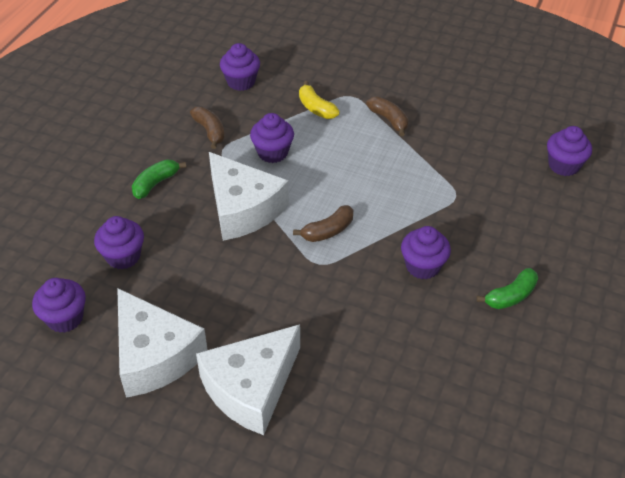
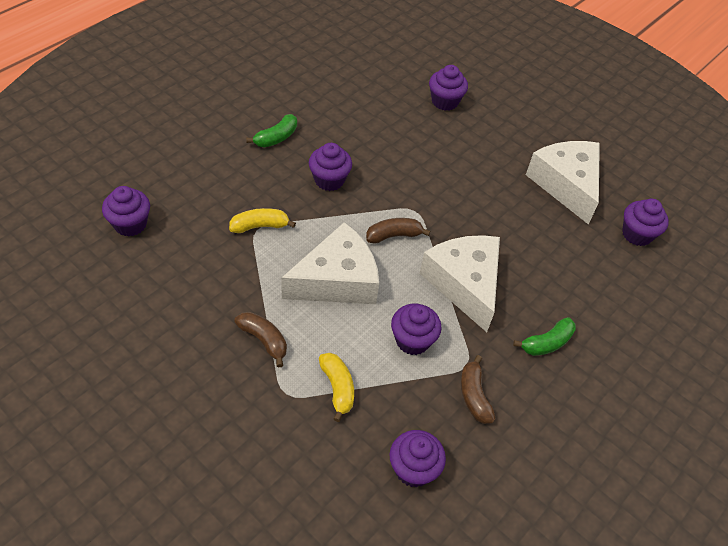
camera: 165 degrees left, 5 degrees up
(123, 256) = (585, 272): purple cupcake -> purple cupcake (445, 101)
(251, 388) = (499, 143): white cheese -> white cheese (337, 280)
(389, 120) = (264, 340): brown banana -> brown banana turned 150 degrees clockwise
(455, 199) = (260, 226): none -> yellow banana
(510, 296) = (276, 138): green banana -> green banana turned 150 degrees clockwise

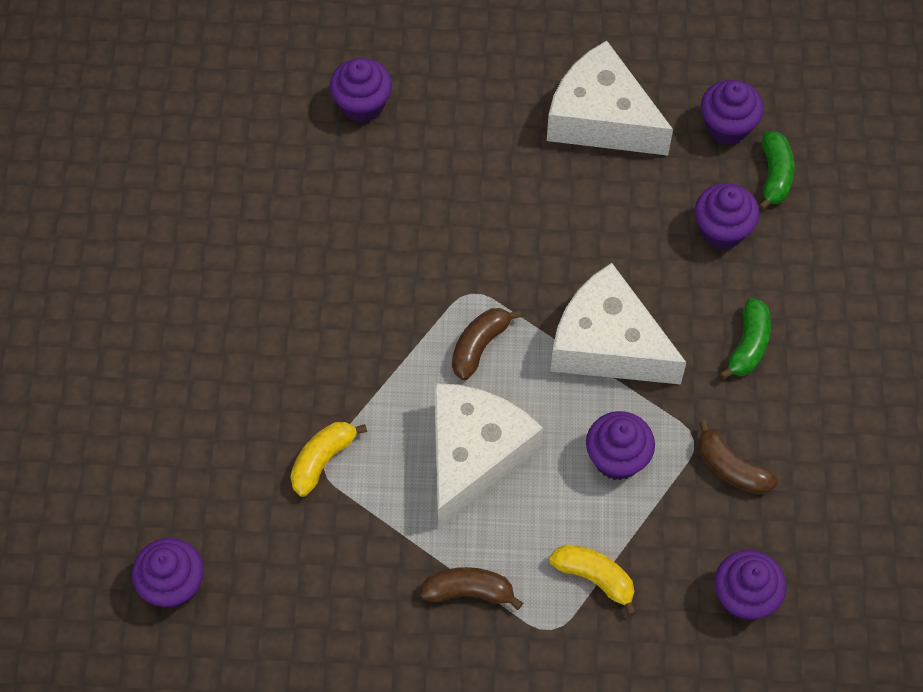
camera: 35 degrees left, 10 degrees up
(276, 138) = (217, 325): green banana -> green banana (774, 175)
(329, 180) = (338, 332): purple cupcake -> purple cupcake (722, 230)

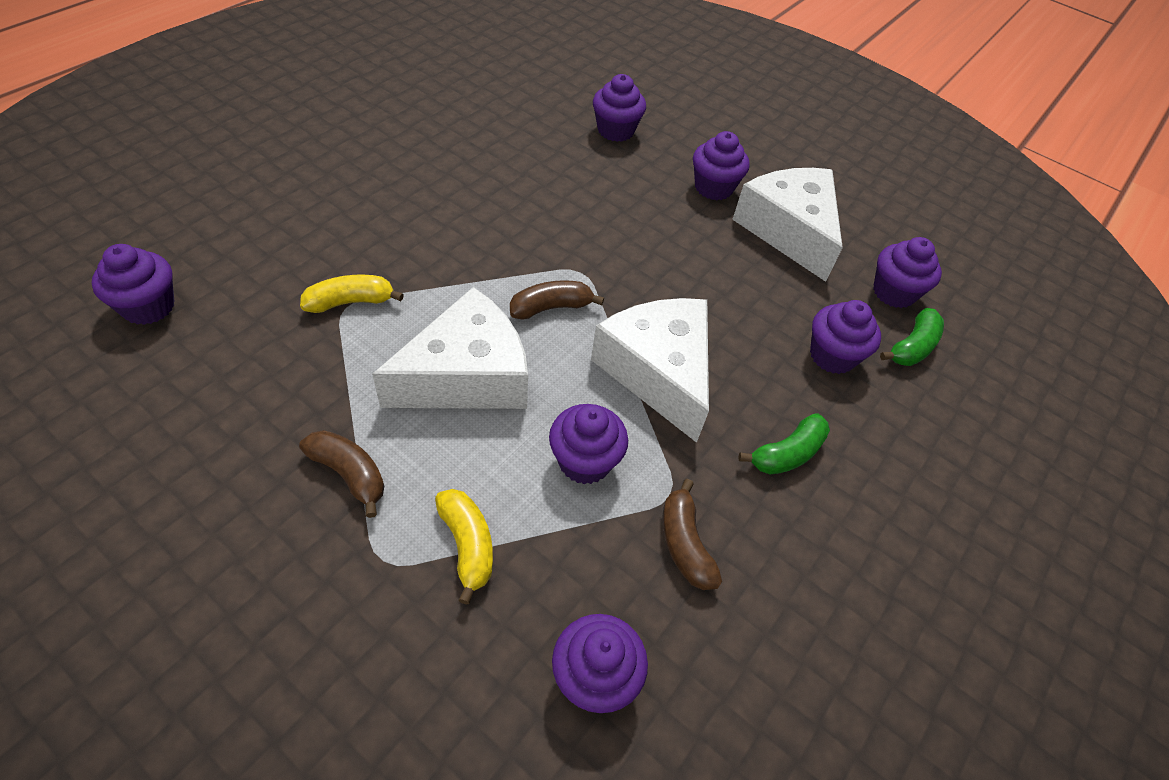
camera: 30 degrees right, 10 degrees down
(503, 114) = (713, 188): none -> purple cupcake

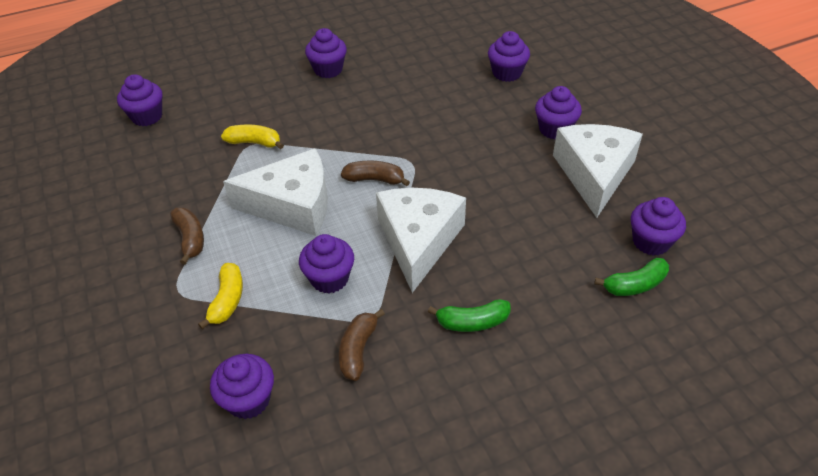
camera: 35 degrees right, 5 degrees down
(832, 356) = (560, 270): purple cupcake -> purple cupcake (328, 70)

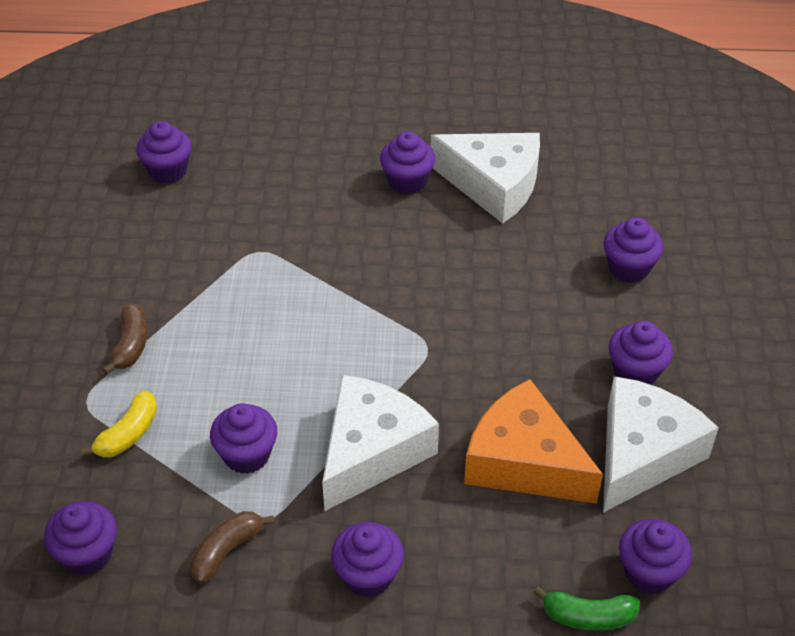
camera: 25 degrees right, 0 degrees up
(254, 142) = (264, 250): yellow banana -> none
(293, 205) = (260, 348): white cheese -> white cheese (494, 185)
(375, 179) = (371, 352): brown banana -> none
(472, 322) = (368, 575): green banana -> purple cupcake
(524, 207) = (523, 461): none -> orange cheese

